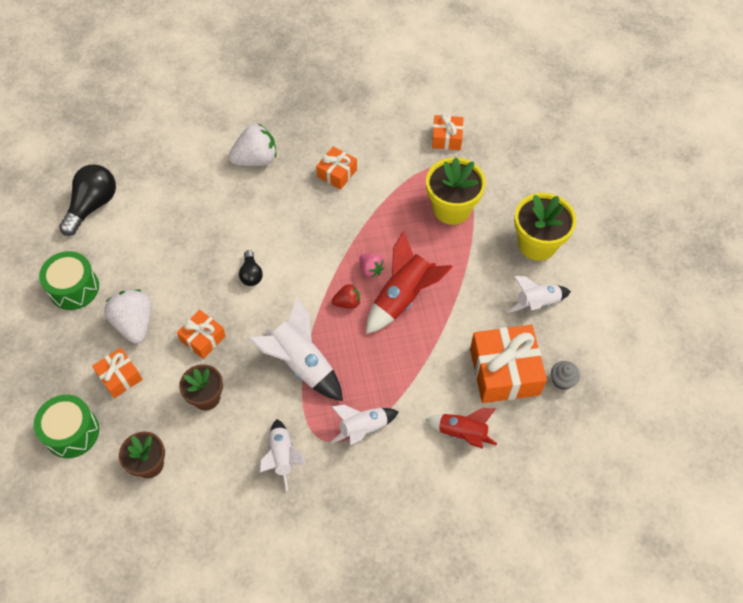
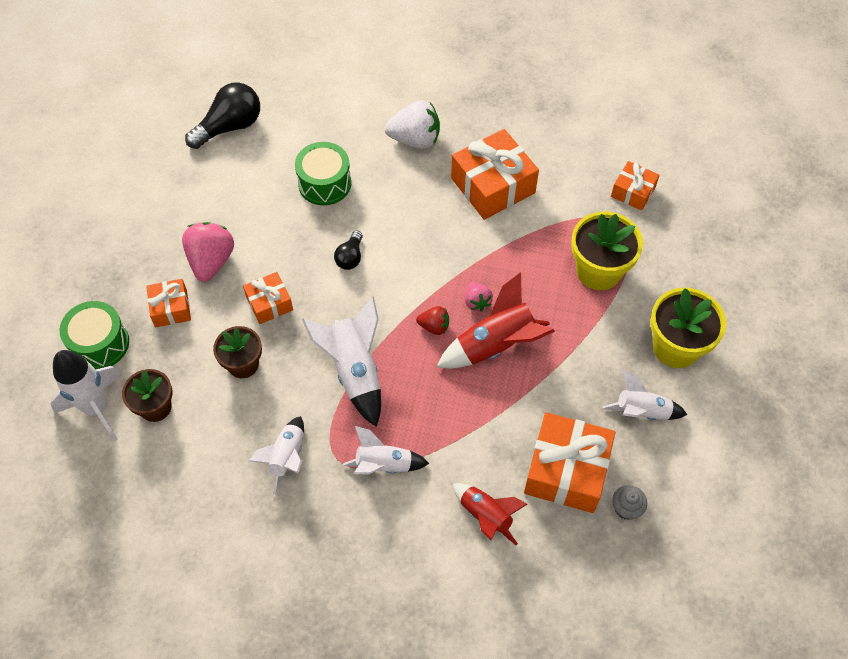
camera: 25 degrees right, 0 degrees up
(74, 288) = (171, 202): green drum -> green drum (324, 183)
(97, 487) = (97, 408): none -> white rocket
(135, 323) = (211, 261): white strawberry -> pink strawberry
(337, 173) = (493, 185): orange gift -> orange gift, size x1.82

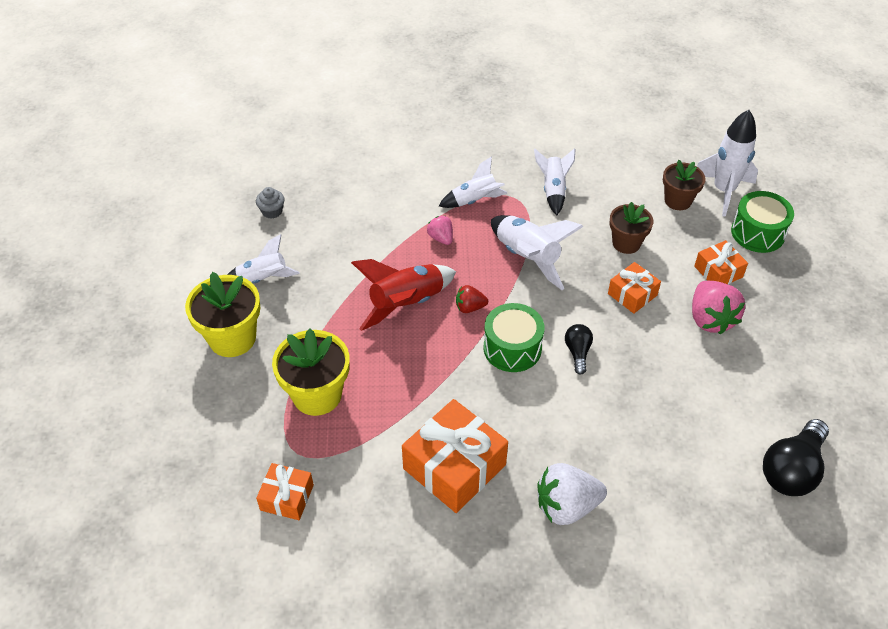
camera: 165 degrees right, 10 degrees down
(324, 183) = (644, 425): green drum -> green drum (512, 348)
(477, 302) = (436, 337): pink strawberry -> pink strawberry (441, 238)
(485, 516) = (383, 186): red rocket -> none
(566, 470) = (324, 225): orange gift -> none

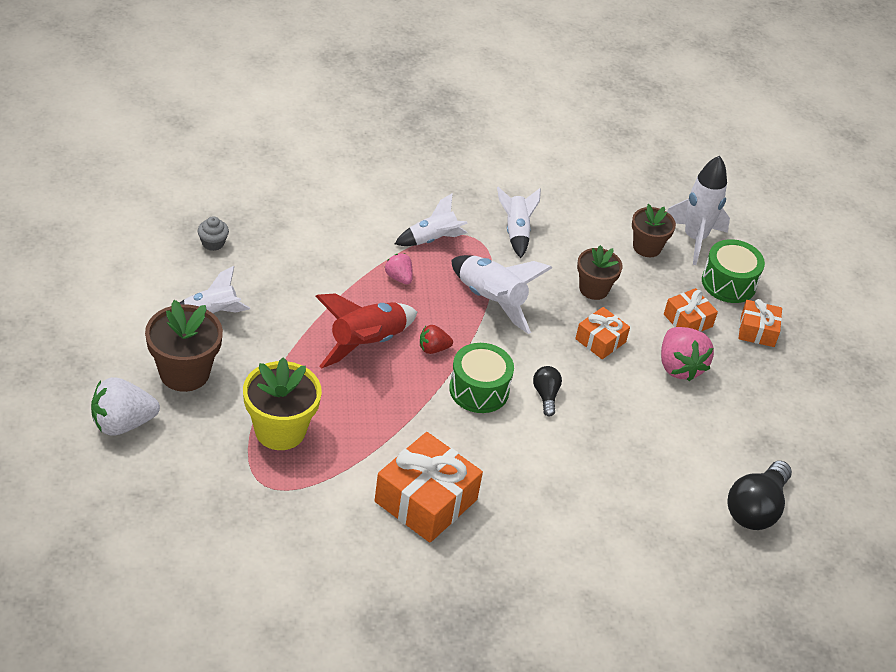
camera: 10 degrees left, 5 degrees down
(232, 338) = (184, 373): yellow flower pot -> brown flower pot
(287, 497) = (258, 526): orange gift -> orange gift (757, 331)
(566, 506) = (538, 538): white strawberry -> white strawberry (122, 423)

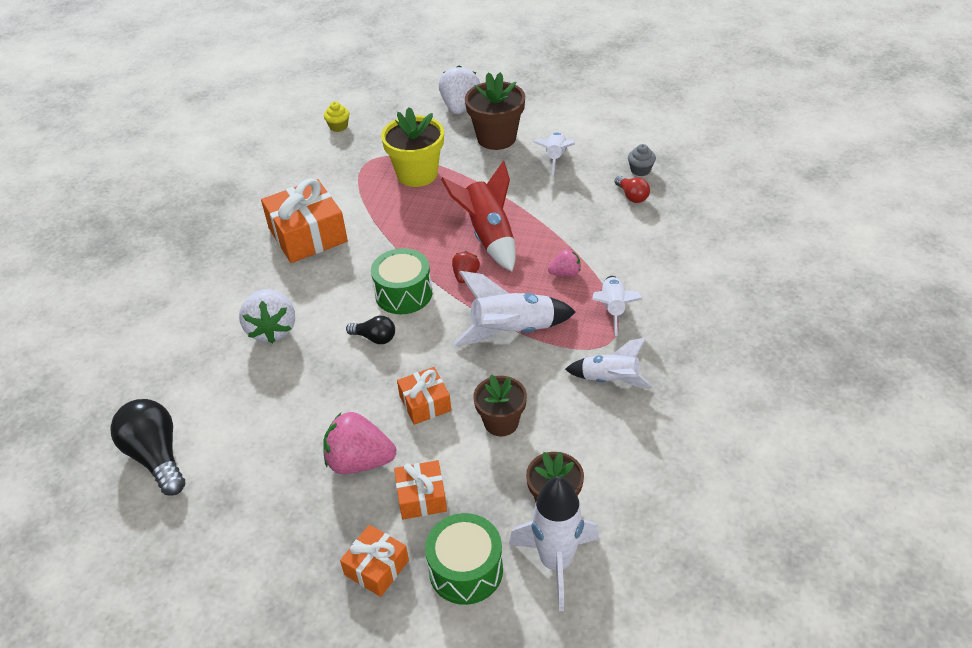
camera: 120 degrees right, 0 degrees up
(201, 543) = (338, 126): none -> yellow cupcake
(261, 245) = (632, 196): none -> red light bulb
(574, 480) = (272, 329): none -> white strawberry

